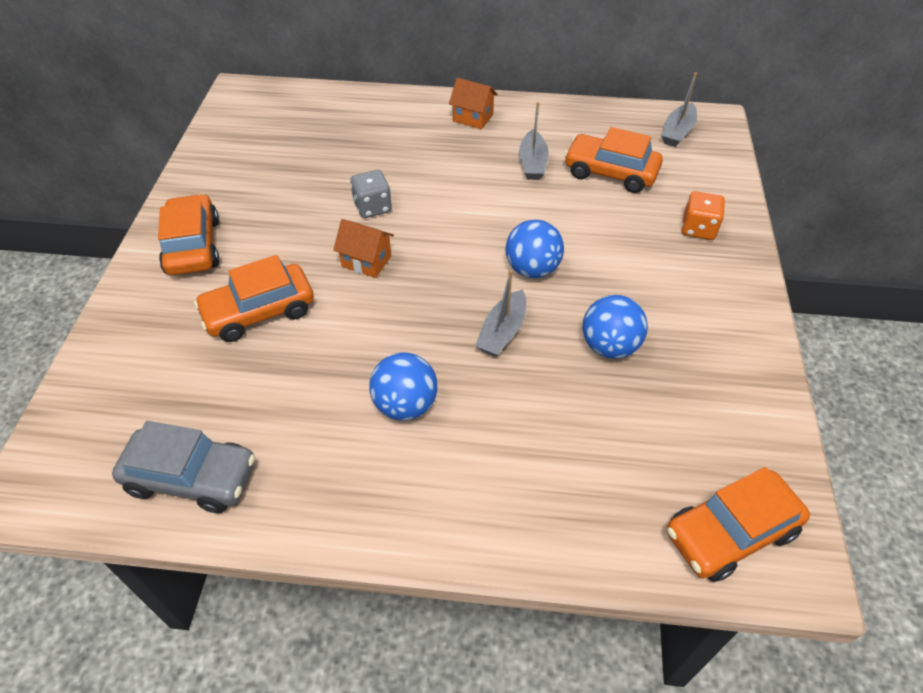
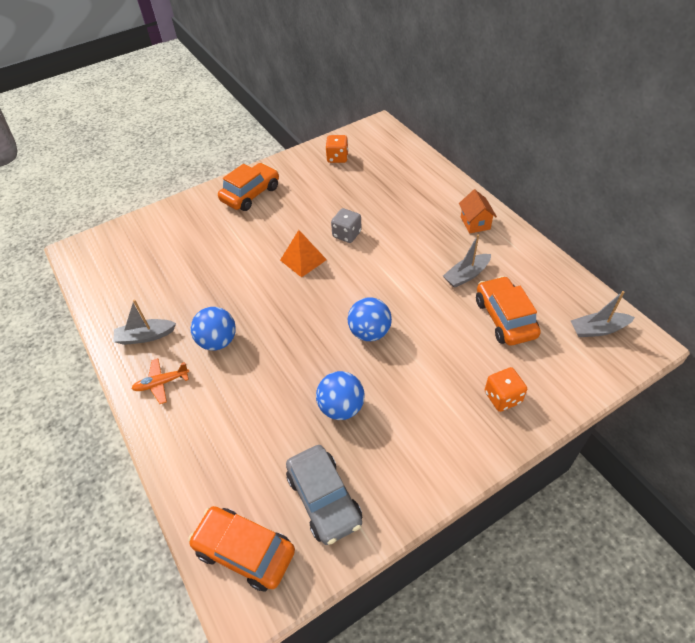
camera: 55 degrees right, 0 degrees up
(191, 477) = (117, 294): grey car -> grey car (324, 499)
(242, 146) = (337, 158): none -> orange dice
(259, 312) = (230, 246): orange car -> none
(366, 261) = (303, 260): orange house -> orange pyramid
(413, 499) = (161, 383): none -> orange plane
(502, 332) = (305, 349): grey boat -> grey boat (145, 336)

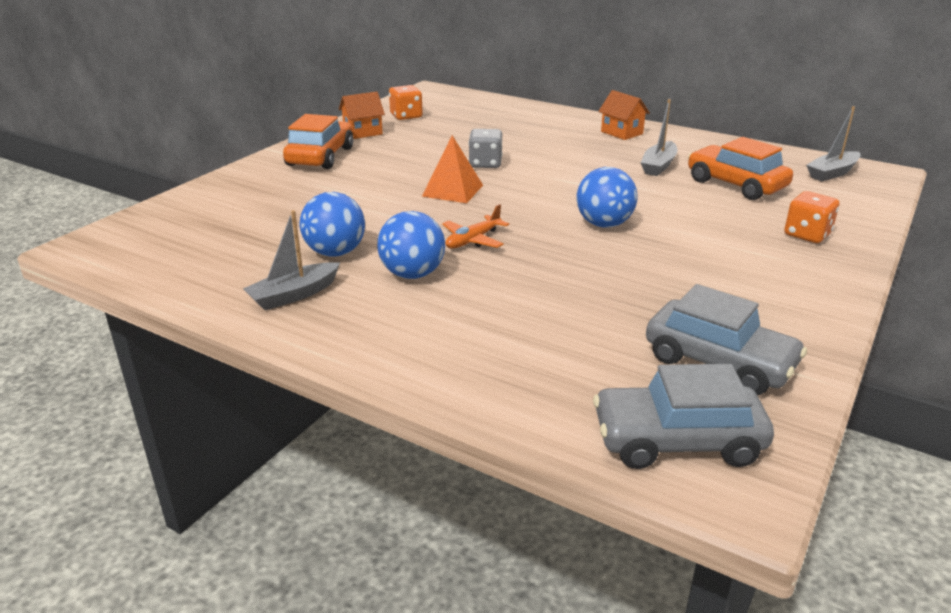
camera: 30 degrees left, 20 degrees down
(161, 383) = (368, 329): orange plane -> orange plane (473, 240)
(245, 551) = (677, 440): orange car -> grey car
(295, 171) = (363, 132): none -> orange house
(341, 407) = (644, 285): blue ball -> blue ball (335, 252)

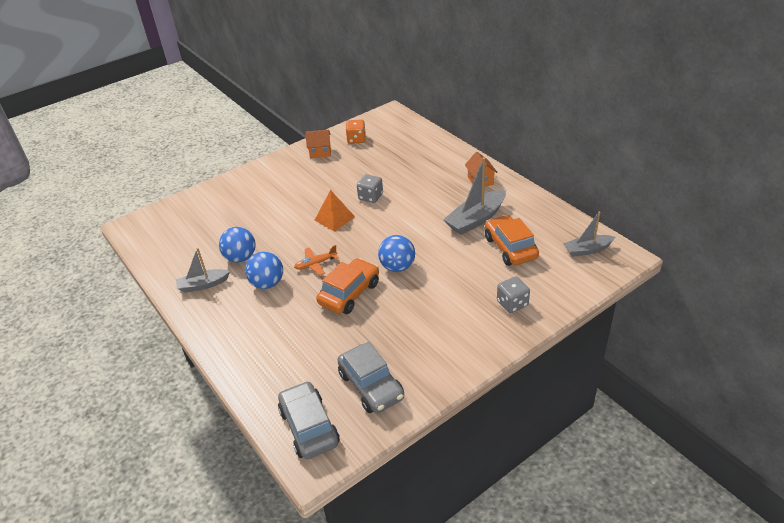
camera: 25 degrees right, 10 degrees up
(320, 156) = (282, 172): orange car -> orange car (349, 293)
(658, 166) = (476, 219): grey boat -> grey boat, size x1.58
(677, 440) = (309, 427): grey car -> grey car turned 45 degrees clockwise
(807, 234) = (512, 303): orange dice -> grey dice

